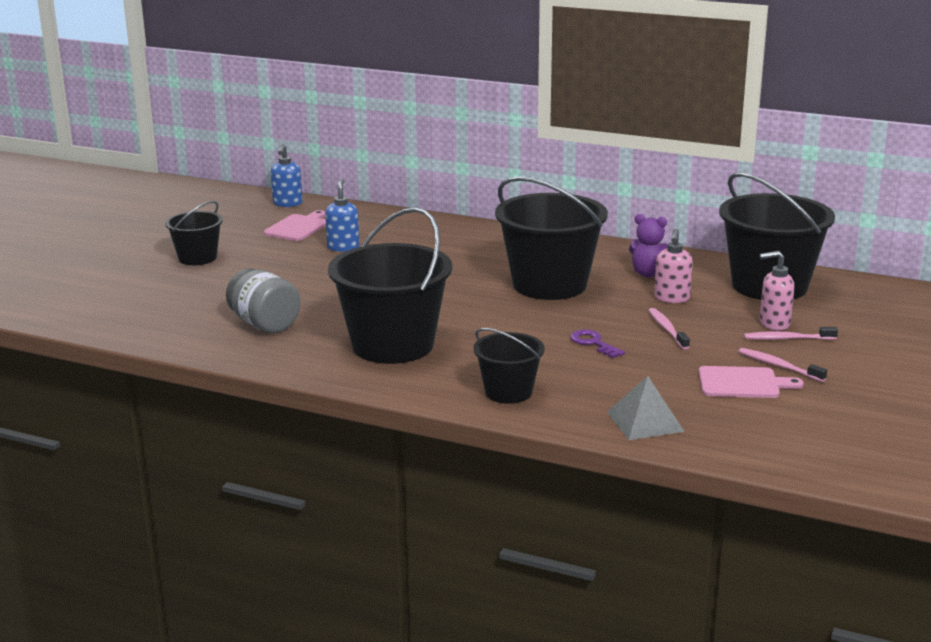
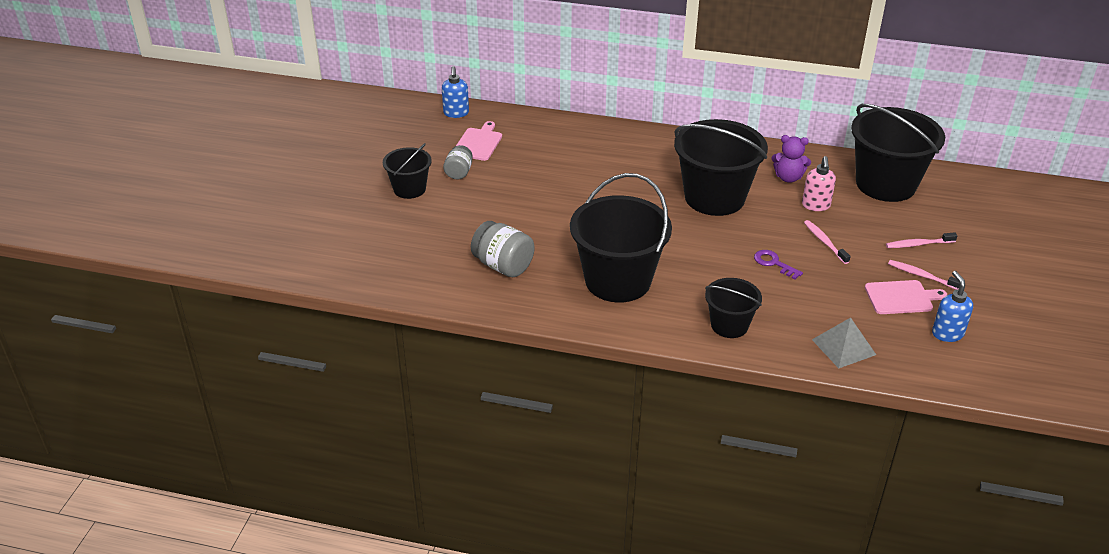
camera: 10 degrees left, 15 degrees up
(261, 248) = (459, 172): none -> grey jar
(343, 247) = (527, 165): blue soap dispenser -> blue soap dispenser (947, 333)
(773, 324) = (903, 228): pink soap dispenser -> none

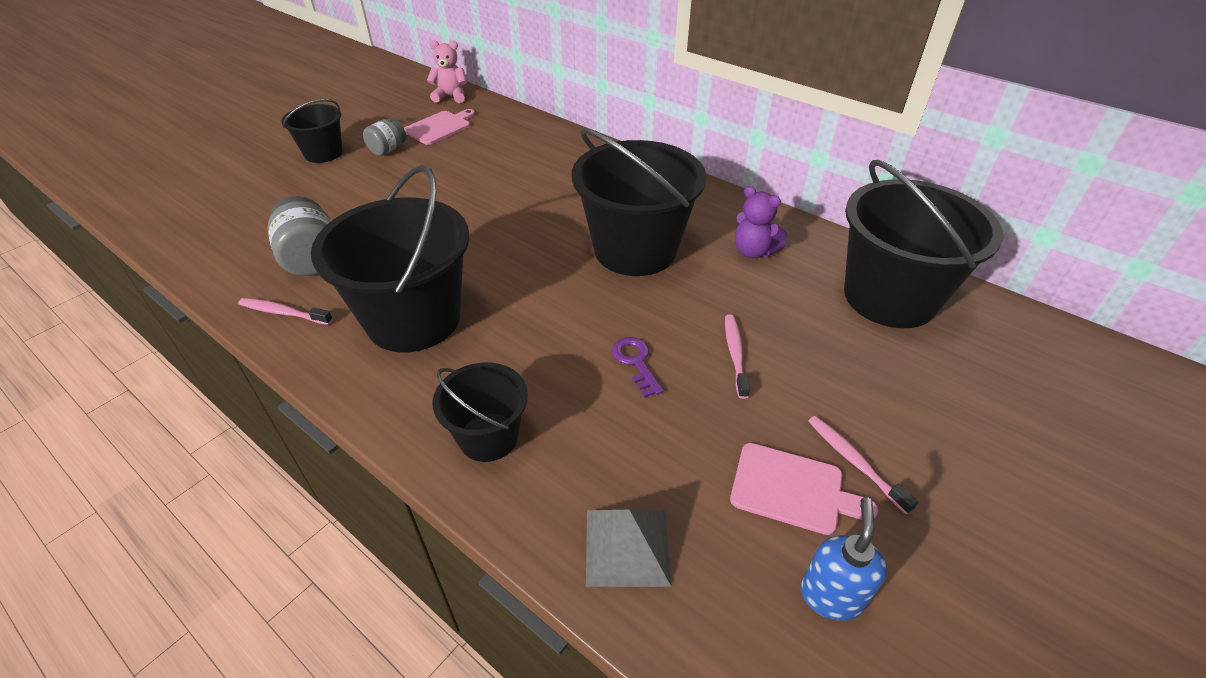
camera: 25 degrees right, 5 degrees up
(456, 113) = (451, 96): blue soap dispenser -> pink teddy bear
(816, 206) = (762, 298): pink soap dispenser -> none
(918, 244) = (883, 405): pink toothbrush -> pink toothbrush (284, 313)

